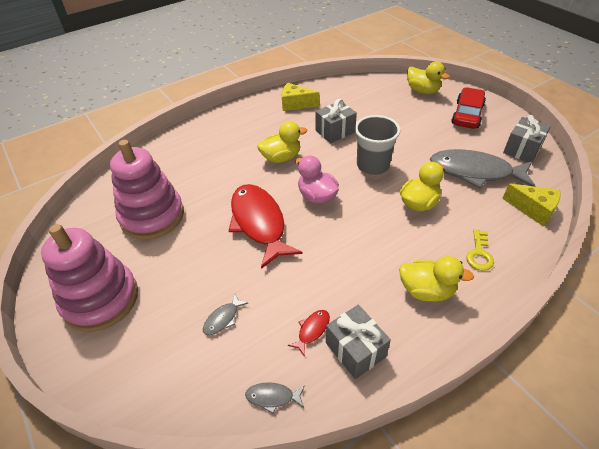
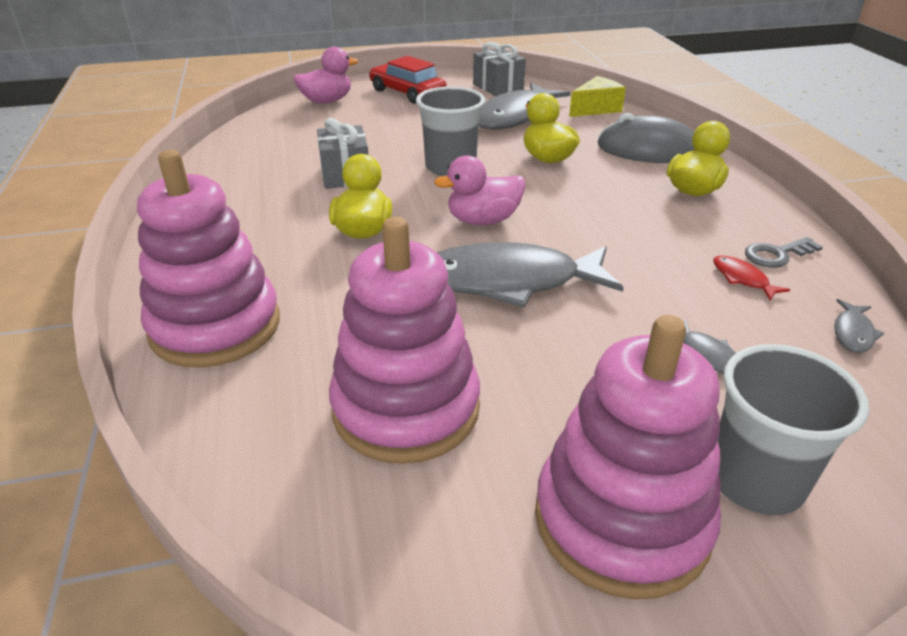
camera: 70 degrees left, 10 degrees down
(131, 347) = (755, 480): none -> grey cup
(187, 146) = (215, 326): none -> pink stacking toy
(259, 223) = (509, 282): red fish -> grey fish
(295, 104) = (232, 189): yellow cheese -> none
(355, 349) = (777, 255): grey gift -> grey key
(422, 91) = (327, 101): yellow duck -> pink duck
(479, 254) = (648, 149): yellow key -> grey mouse

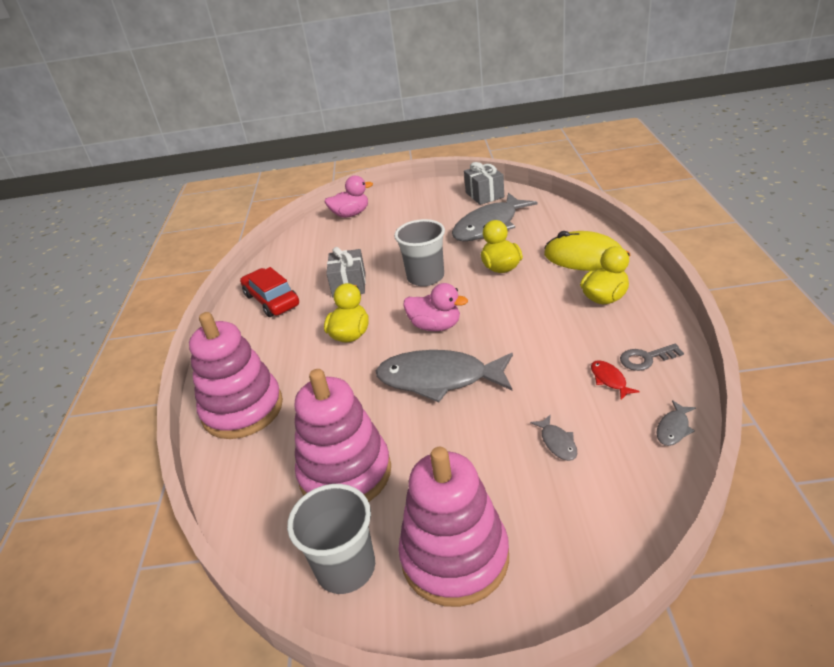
camera: 15 degrees right, 0 degrees up
(407, 93) = (412, 203): red car -> red car (272, 300)
(483, 220) = (435, 326): pink duck -> pink duck turned 150 degrees counterclockwise
(596, 109) = (556, 215): yellow cheese -> none
(648, 149) = (583, 257): grey mouse -> yellow mouse
(755, 480) = (551, 536): grey cup -> grey cup (346, 568)

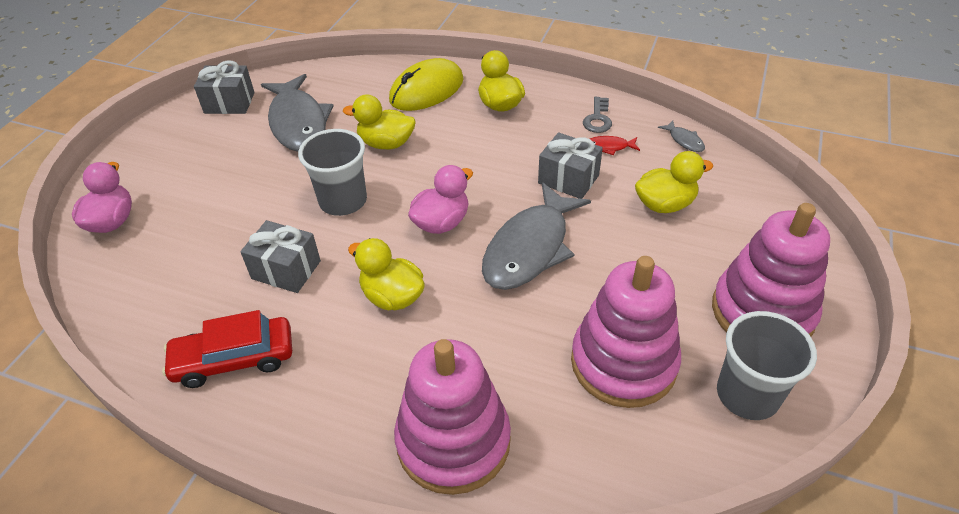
camera: 70 degrees left, 10 degrees up
(540, 370) = (568, 179): none -> grey gift
(557, 443) = (665, 204): grey fish -> yellow duck

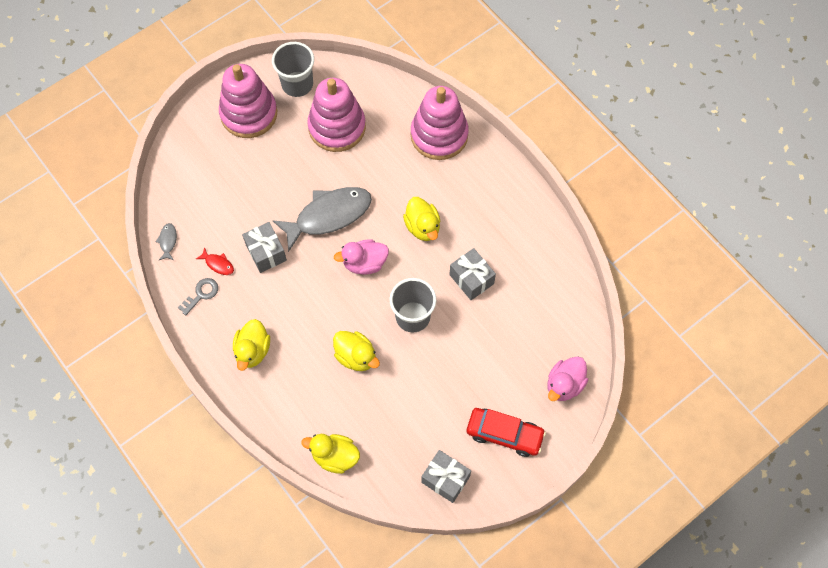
camera: 150 degrees left, 20 degrees up
(234, 359) = (521, 234): red car -> red car (504, 434)
(298, 123) = (404, 419): grey fish -> none
(427, 90) = (292, 401): yellow mouse -> none
(665, 204) = (229, 201): yellow duck -> yellow duck (335, 456)

